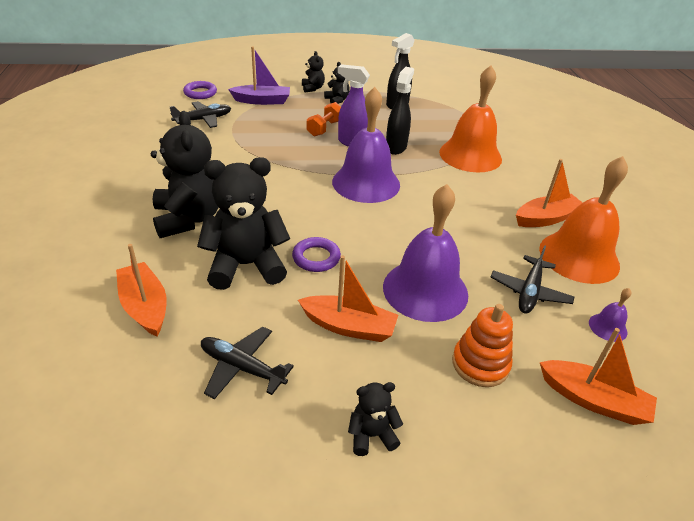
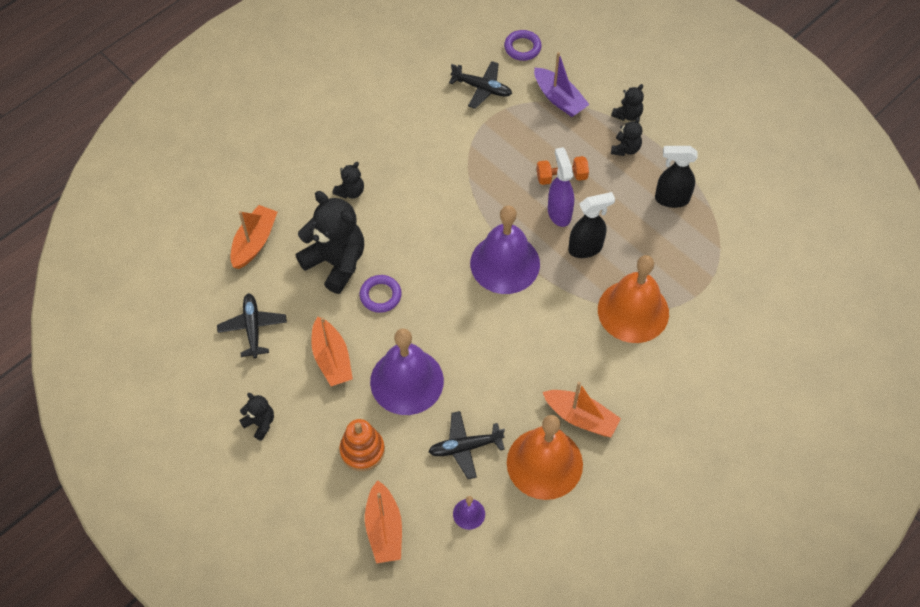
camera: 55 degrees right, 20 degrees up
(188, 218) = (350, 191): black teddy bear -> black teddy bear, size x0.48

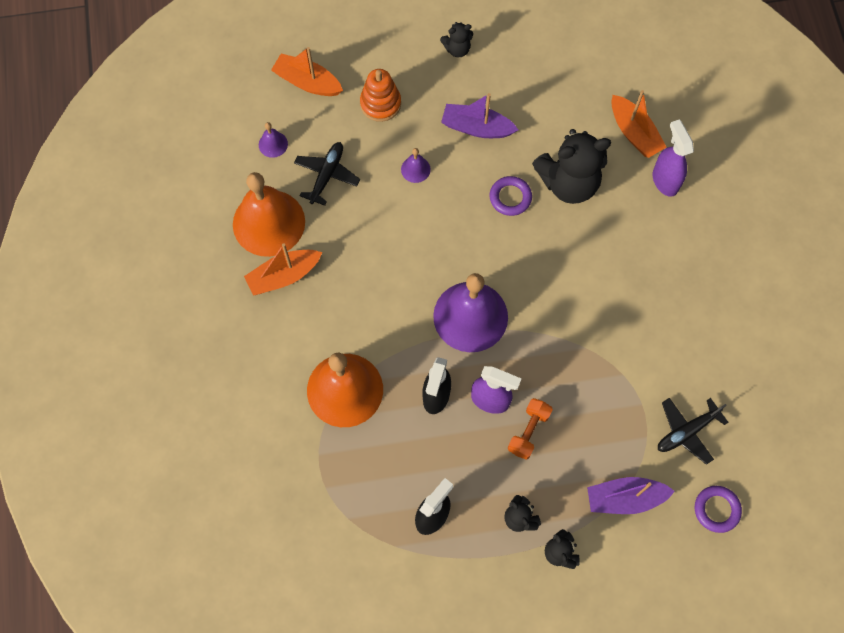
camera: 125 degrees right, 10 degrees up
(253, 328) = (548, 88): black plane -> none
(285, 199) = (665, 180): none -> purple spray bottle
(332, 359) = (476, 128): orange boat -> purple boat
(350, 191) = (637, 237): black teddy bear -> none
(407, 381) = (415, 169): purple bell -> purple bell, size x0.42

